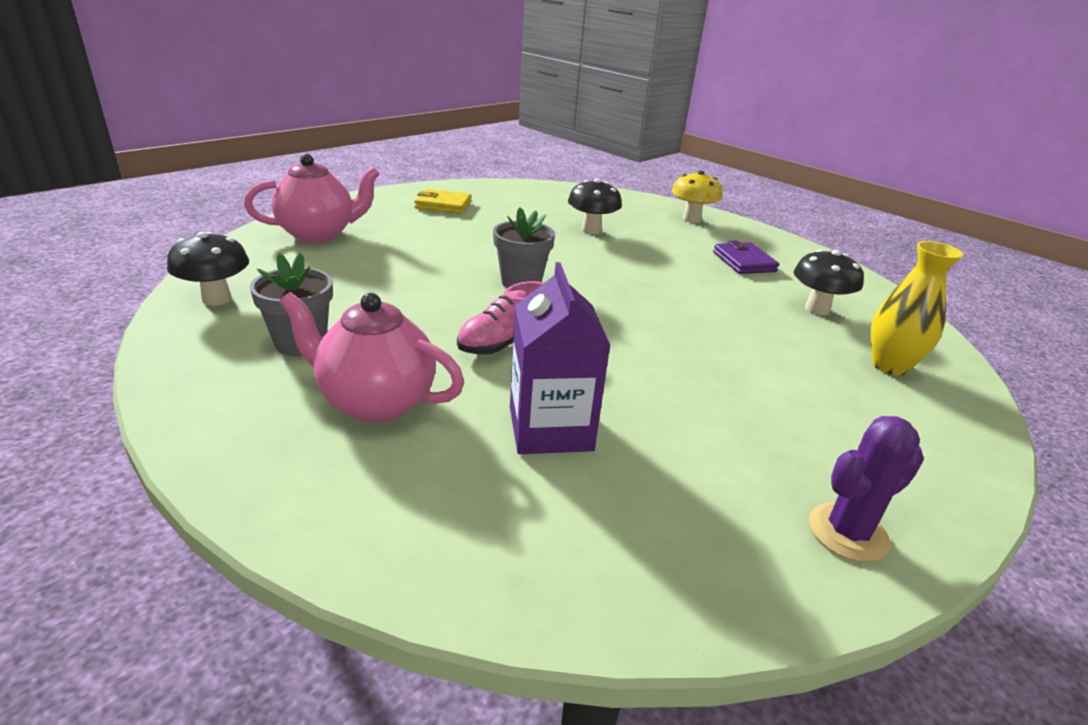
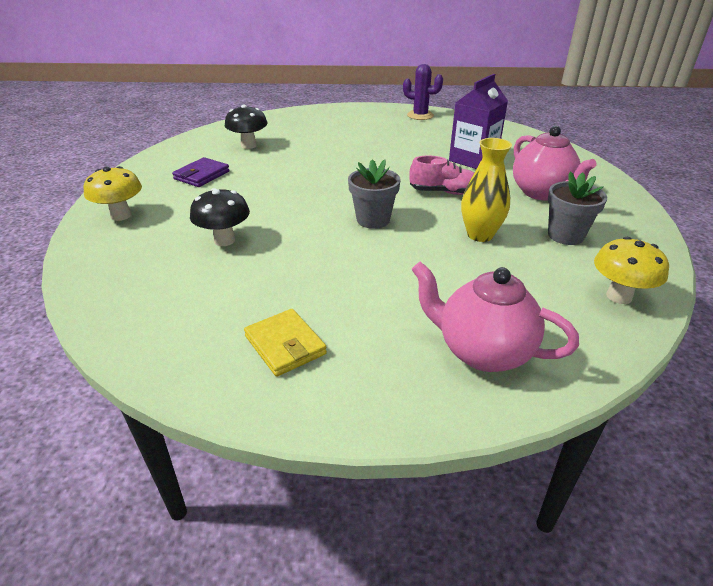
camera: 130 degrees left, 5 degrees up
(217, 299) = (619, 296): black mushroom -> yellow mushroom
(889, 366) = (290, 125): yellow vase -> yellow vase (480, 235)

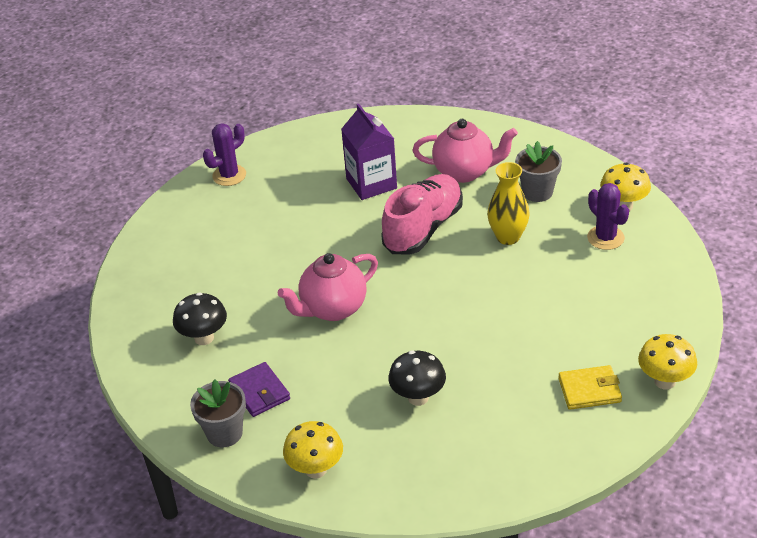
camera: 60 degrees left, 5 degrees up
(335, 411) = (665, 381): none -> yellow mushroom
(373, 220) = (443, 291): grey flower pot -> grey flower pot (224, 433)
(444, 192) = (423, 228): pink shoe -> pink shoe, size x1.65
(482, 352) = (645, 295): pink teapot -> pink teapot (333, 309)
(549, 296) = (605, 238): none -> purple cactus

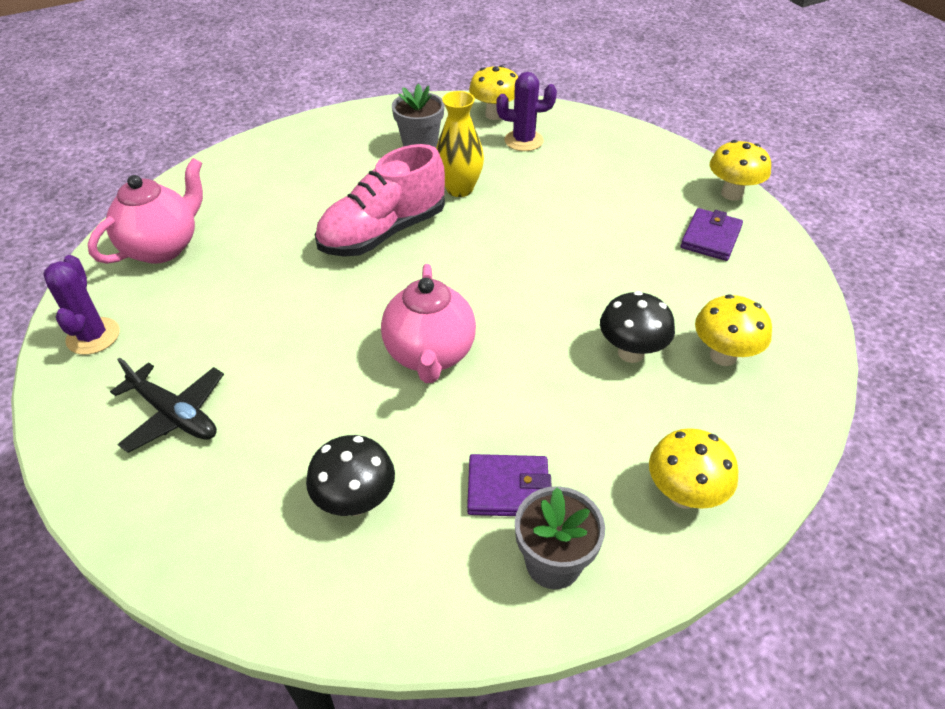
camera: 60 degrees left, 5 degrees up
(204, 239) = (175, 415): none -> black plane
(371, 183) = (269, 234): purple carton -> none
(423, 228) = (383, 232): pink shoe -> pink shoe turned 105 degrees counterclockwise
(458, 444) = (723, 356): none -> yellow mushroom
(465, 172) = (336, 171): pink teapot -> pink teapot (163, 247)
(589, 390) = (710, 238): yellow wallet -> purple wallet

